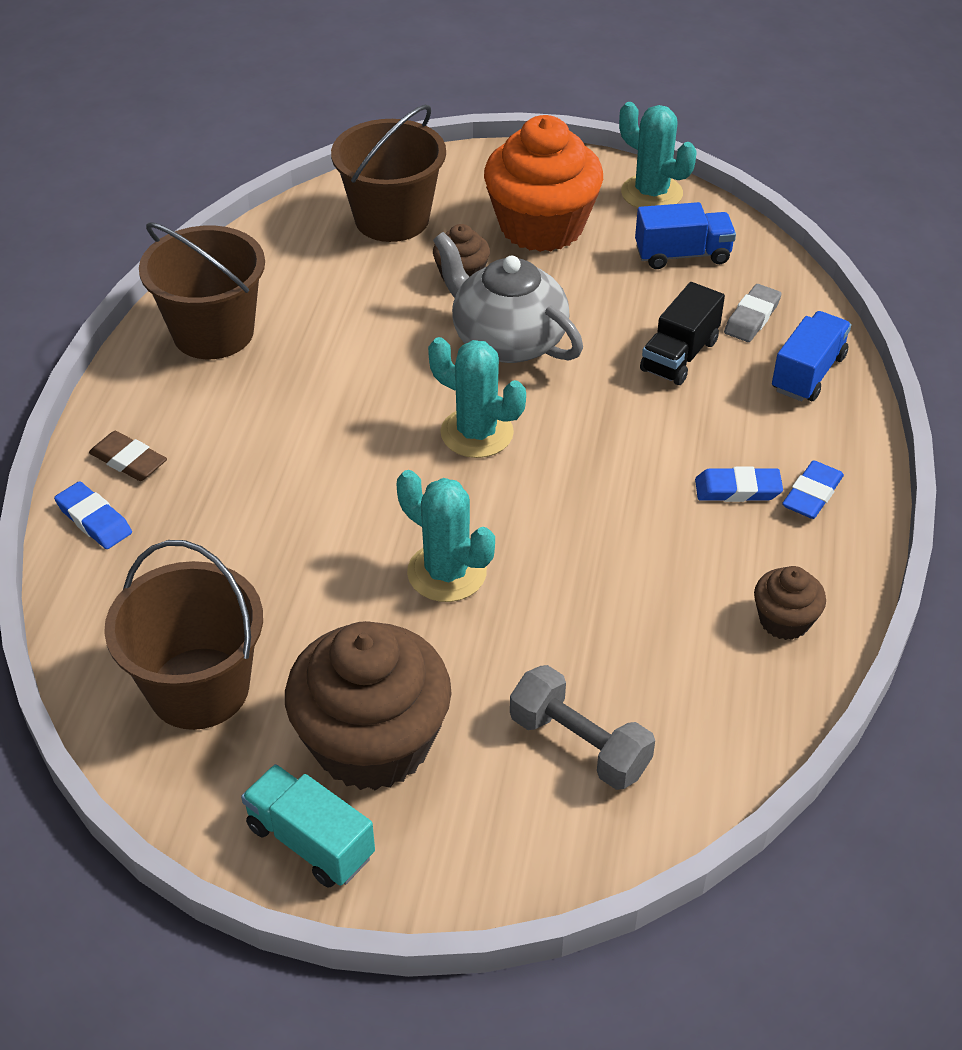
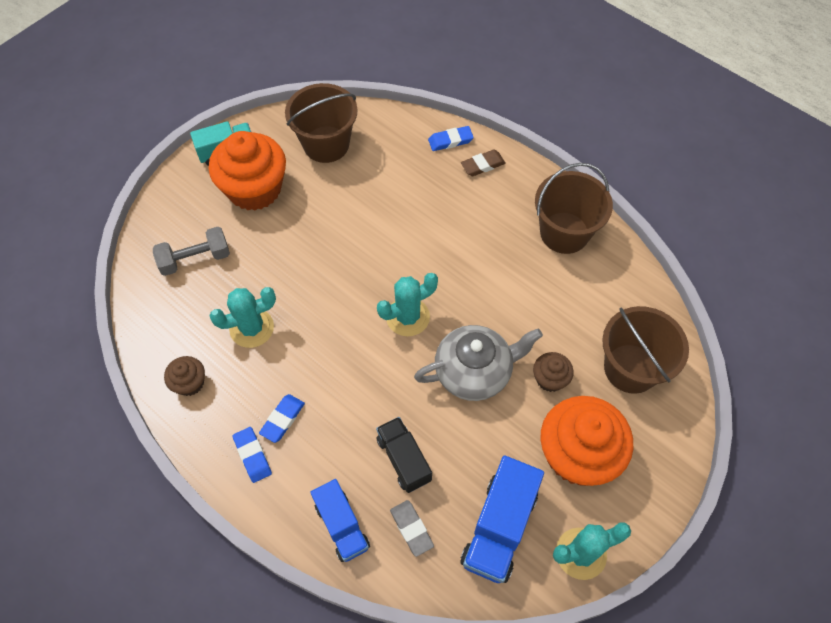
camera: 120 degrees right, 15 degrees up
(372, 742) = (254, 189): brown cupcake -> orange cupcake
(447, 572) = (323, 257): turquoise cactus -> turquoise cactus (251, 328)
(682, 255) = (499, 527): blue truck -> blue truck, size x1.50

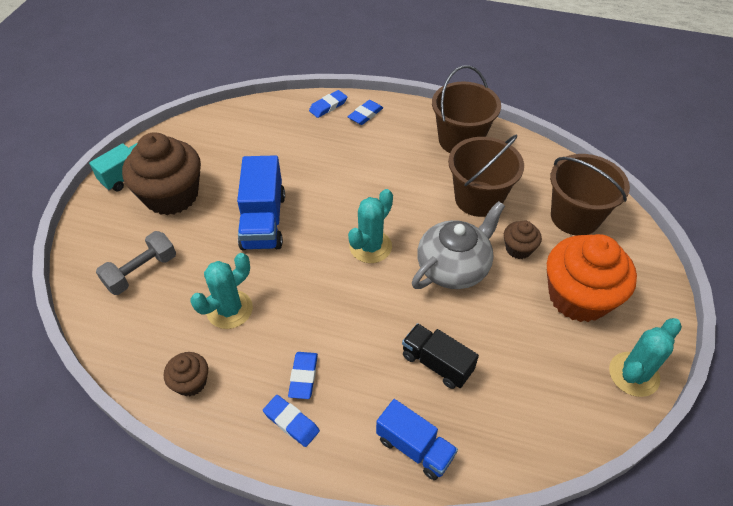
camera: 25 degrees left, 10 degrees down
(254, 189) = (171, 196): orange cupcake -> brown cupcake
(326, 144) = (221, 141): brown bucket -> brown bucket (478, 199)
(411, 529) = (480, 420): grey eraser -> none
(483, 165) = (365, 115): brown eraser -> blue eraser
(499, 527) = (554, 384): blue truck -> blue truck (263, 221)

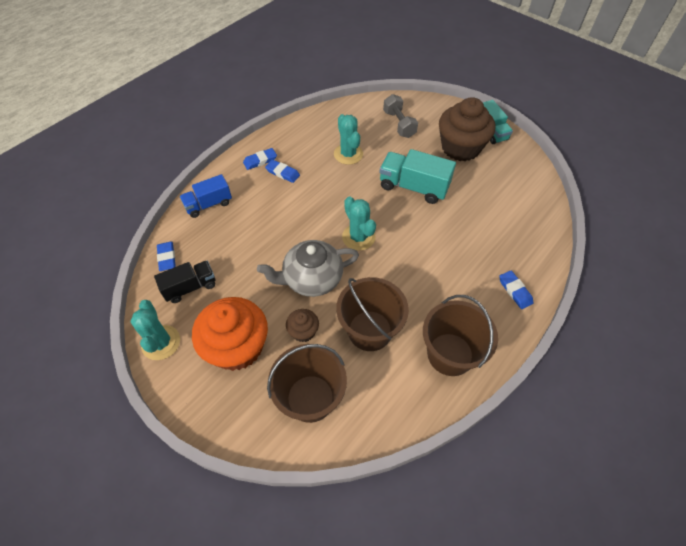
camera: 115 degrees right, 5 degrees up
(191, 382) = (310, 130): brown cupcake -> none
(263, 221) = (413, 187): blue truck -> turquoise truck
(328, 106) = (536, 267): blue eraser -> blue eraser (167, 258)
(437, 363) = (248, 235): black truck -> black truck (190, 287)
(454, 267) = (312, 279): grey teapot -> grey teapot turned 90 degrees clockwise

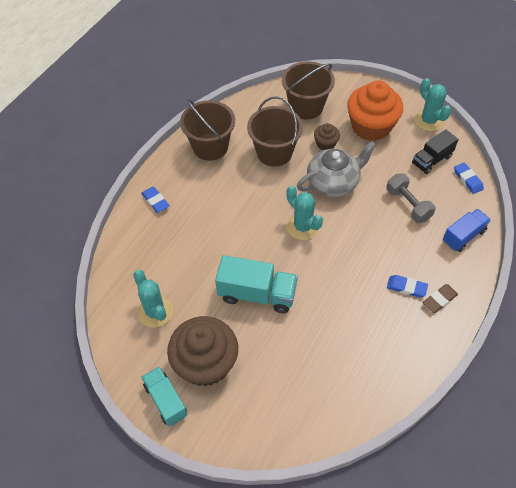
camera: 170 degrees right, 0 degrees up
(260, 161) = (439, 300): blue eraser -> brown eraser
(348, 154) = (341, 328): turquoise cactus -> turquoise cactus (155, 312)
(399, 124) = (289, 392): grey dumbbell -> grey dumbbell (408, 204)

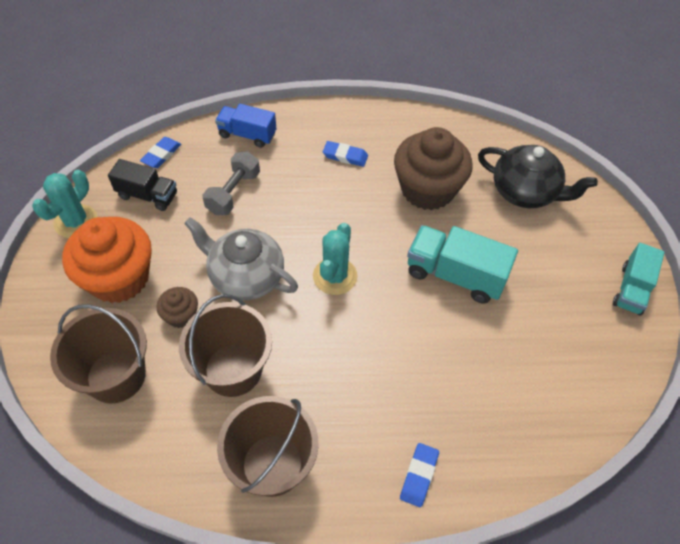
camera: 125 degrees left, 0 degrees up
(155, 312) = (561, 362): turquoise cactus -> none
(205, 363) = (567, 277): brown cupcake -> brown cupcake (427, 189)
(257, 294) = (455, 275): turquoise truck -> turquoise truck turned 45 degrees counterclockwise
(295, 393) = (525, 192): none -> black teapot
(406, 287) = (345, 156): blue eraser -> blue eraser turned 60 degrees counterclockwise
(439, 300) = (339, 128): brown eraser -> none

